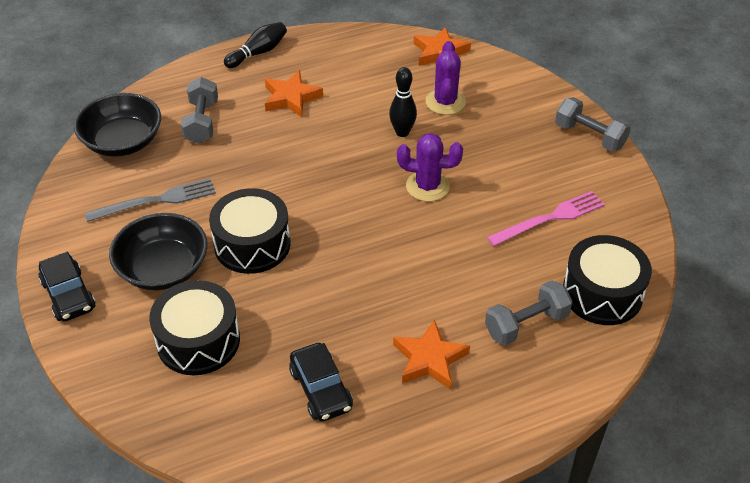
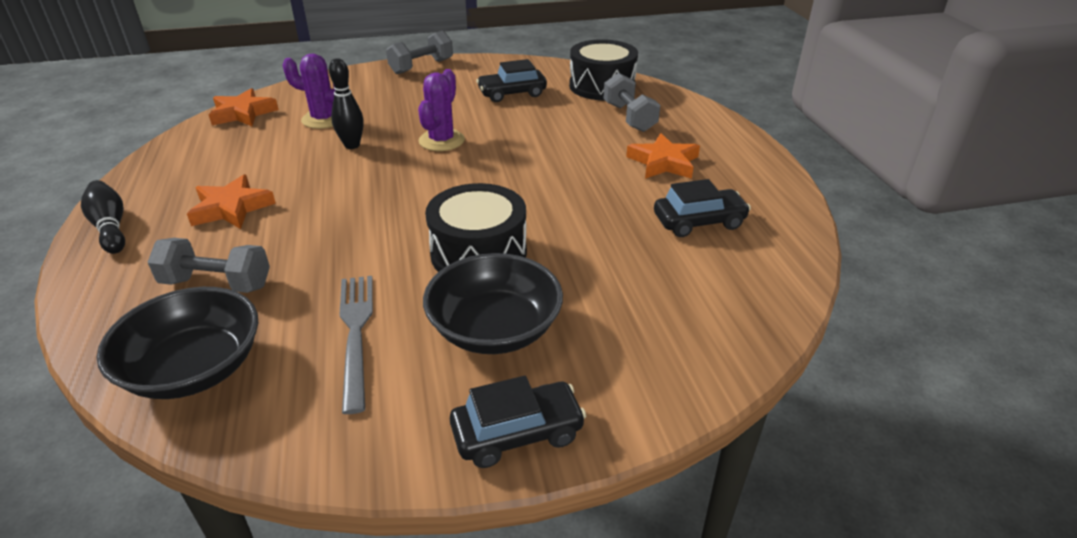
camera: 80 degrees left, 10 degrees down
(198, 341) = (625, 302): black drum -> none
(550, 218) = (512, 94): pink fork -> black car

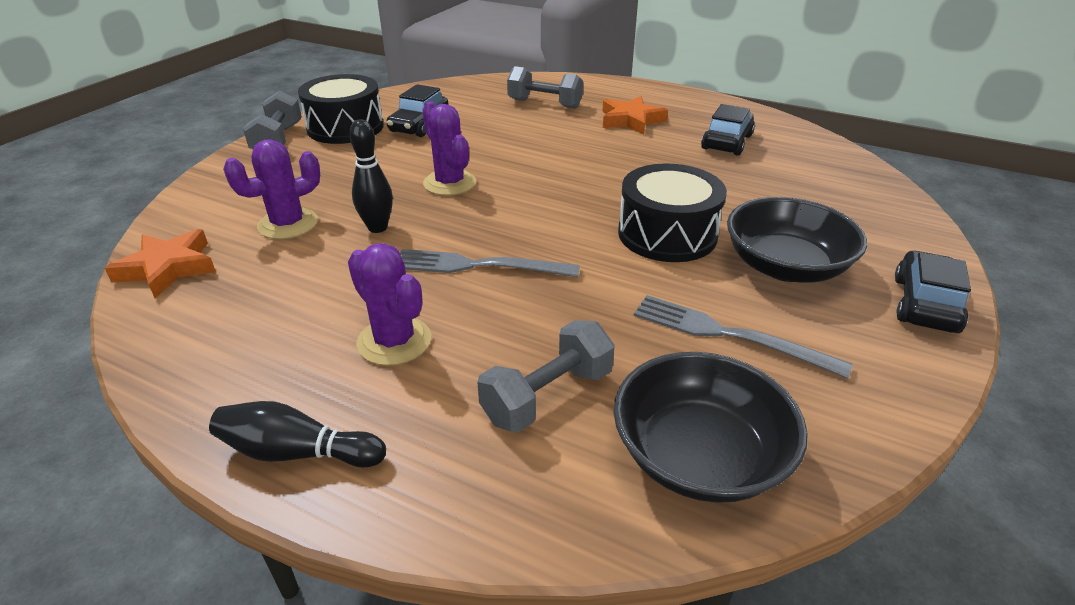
camera: 50 degrees left, 0 degrees up
(231, 208) = (394, 341): orange star -> purple cactus
(344, 198) = (479, 266): none -> grey fork
(602, 86) = (476, 92): black drum -> black drum (345, 127)

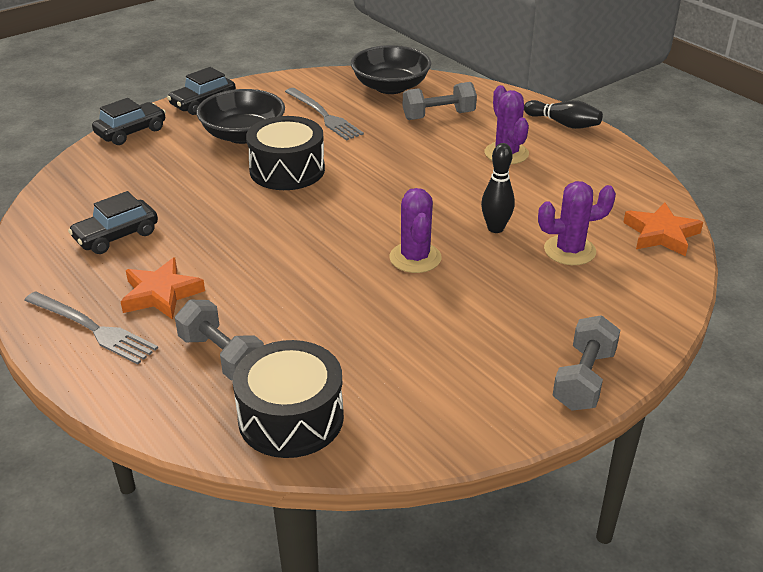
camera: 155 degrees left, 0 degrees up
(345, 127) = (496, 382): black drum -> black drum (291, 418)
(419, 125) = (403, 358): black car -> black car (131, 132)
(479, 266) = (434, 181): grey fork -> grey fork (92, 329)

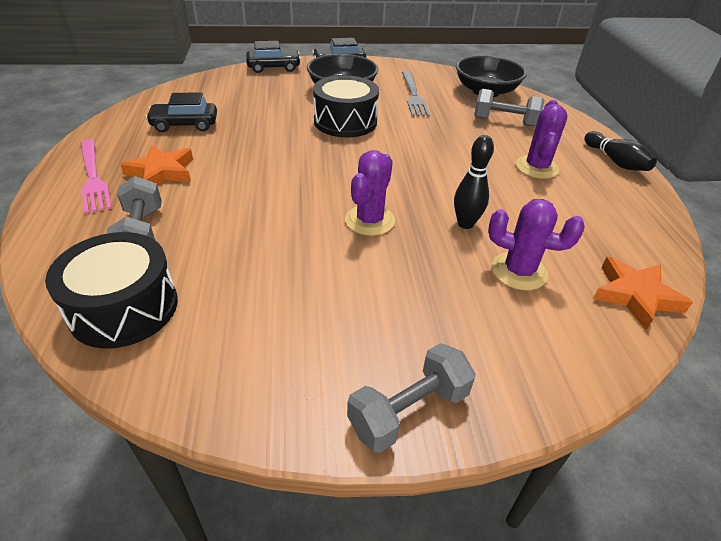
camera: 30 degrees right, 5 degrees up
(92, 329) = (93, 177): grey fork -> pink fork

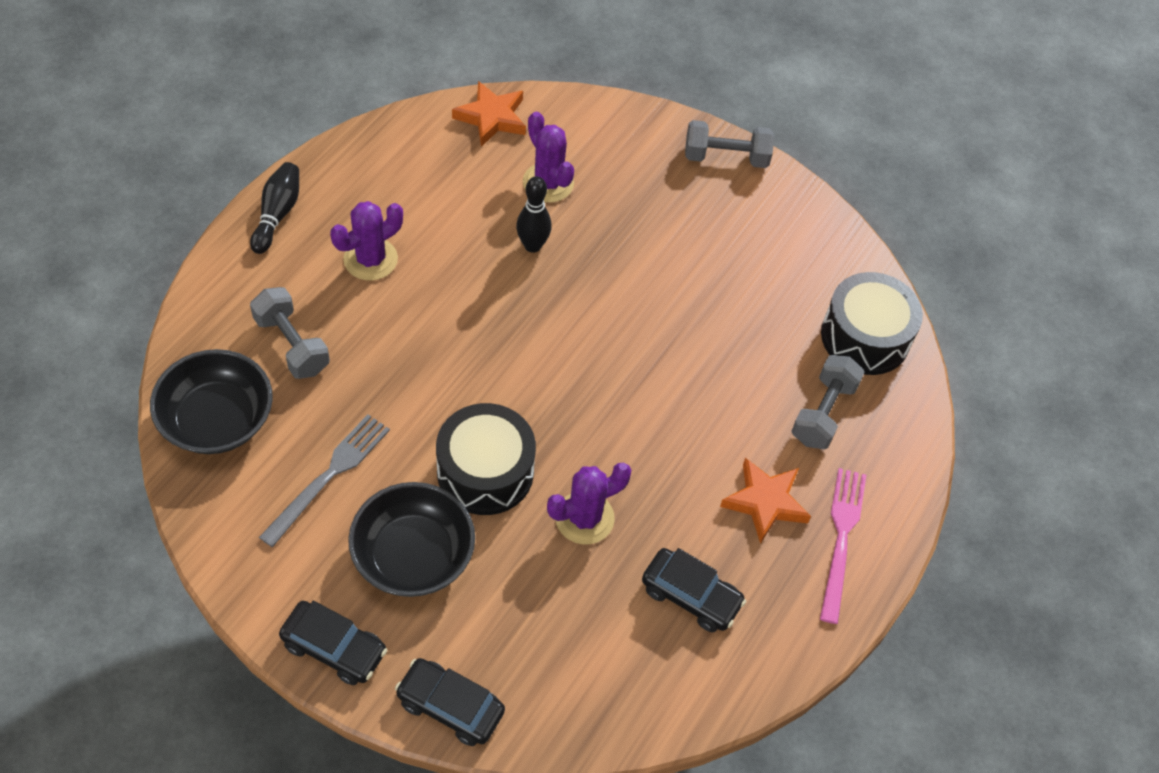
camera: 145 degrees left, 15 degrees up
(369, 220) = (611, 302): purple cactus -> purple cactus (584, 518)

